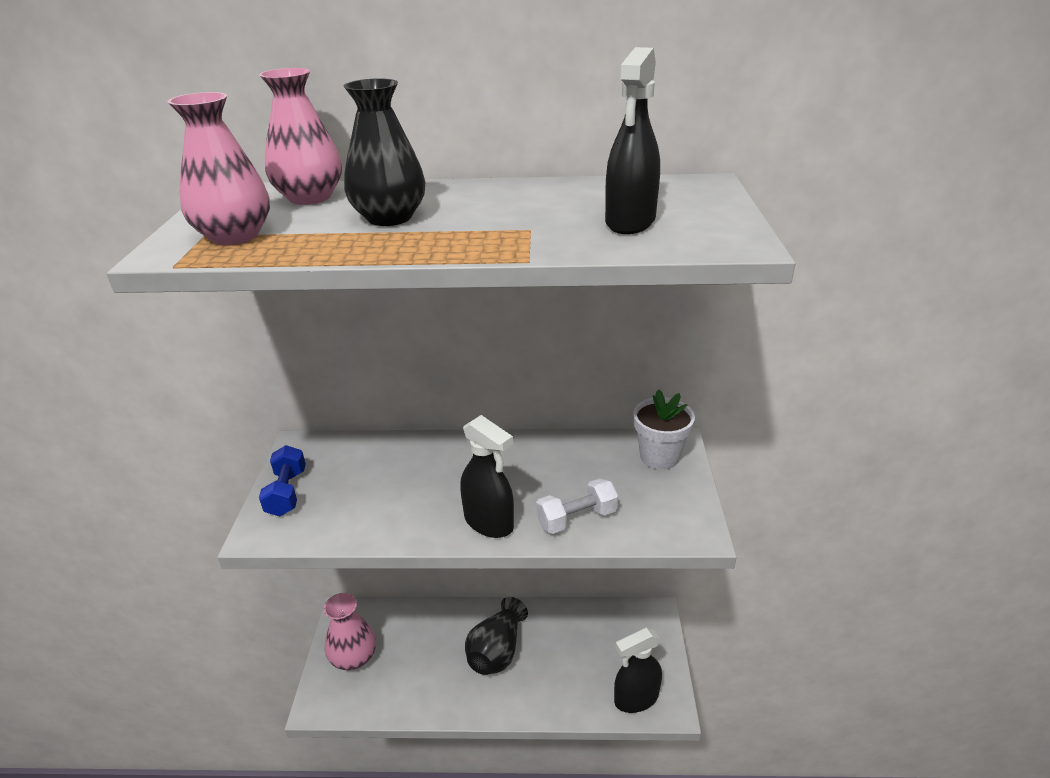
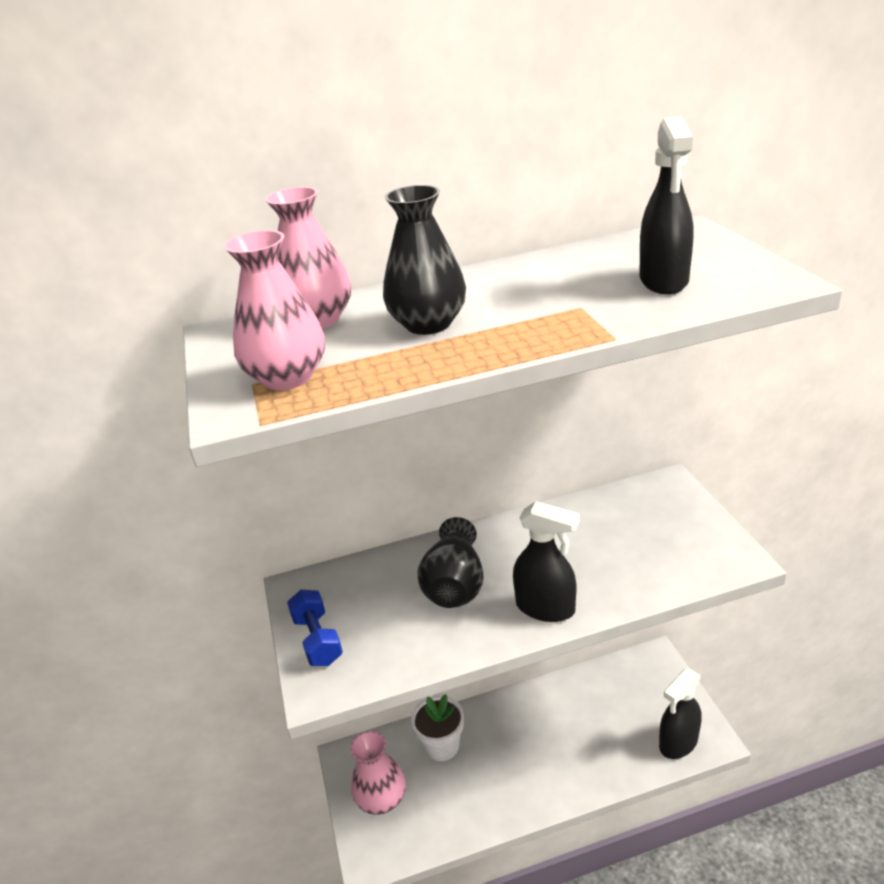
camera: 15 degrees left, 0 degrees up
(497, 651) = (524, 742): black vase -> black vase (455, 584)
(576, 518) = (625, 579): white dumbbell -> none
(659, 457) = (663, 500): white flower pot -> white flower pot (442, 746)

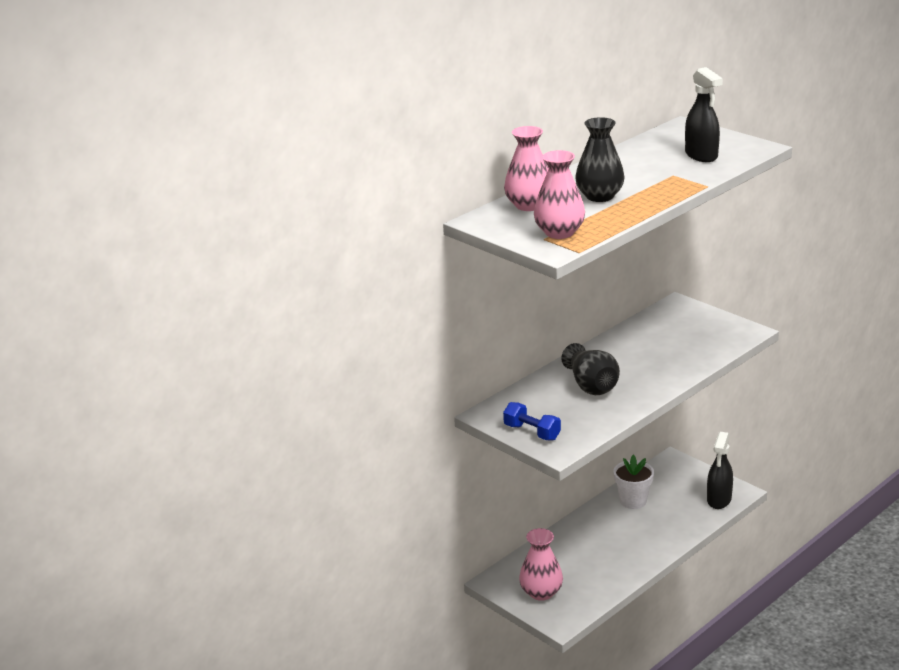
camera: 30 degrees left, 5 degrees down
(442, 746) = (560, 553): white flower pot -> white flower pot (633, 501)
(546, 608) = (658, 381): black spray bottle -> none

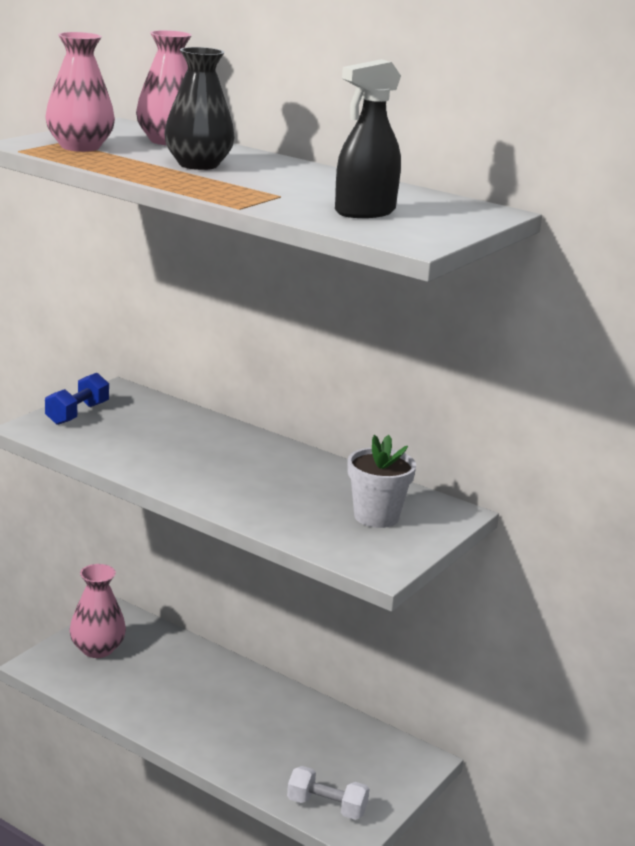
camera: 75 degrees right, 5 degrees down
(591, 385) = (194, 448): black vase -> none
(633, 501) = (307, 721): white flower pot -> white flower pot (376, 516)
(719, 500) = (326, 806): black spray bottle -> white dumbbell

